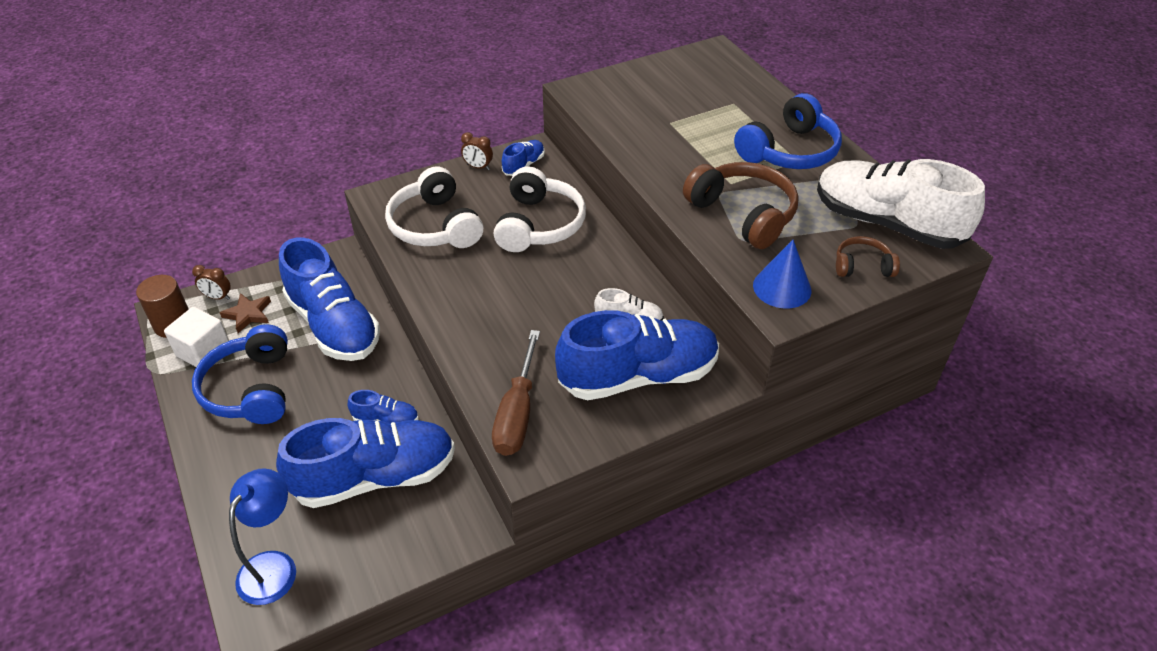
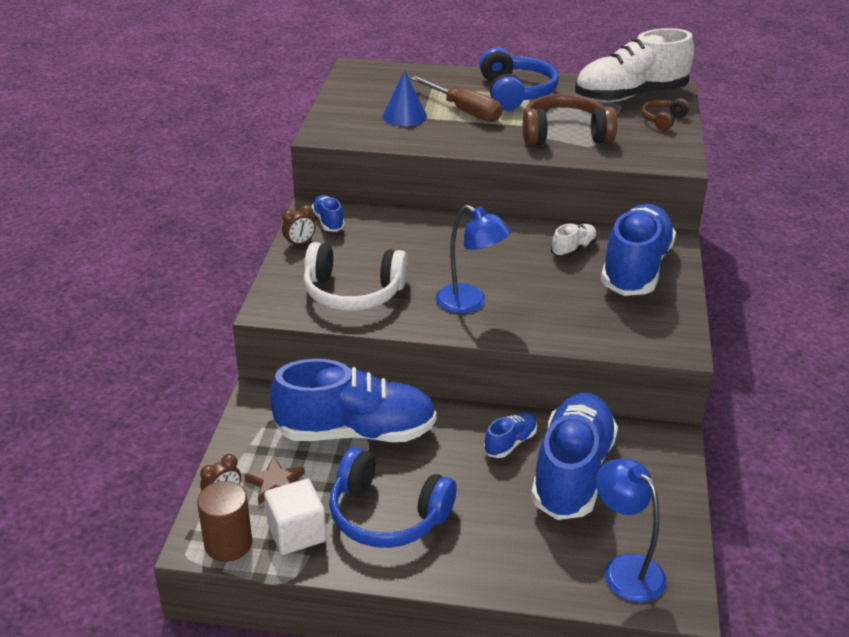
camera: 55 degrees left, 10 degrees down
(478, 294) = (470, 303): none -> blue lamp
(517, 413) = (625, 334): brown screwdriver -> brown screwdriver (465, 111)
(538, 224) = (416, 244): white headphones -> none
(782, 287) = (655, 152): blue cone -> blue cone (404, 116)

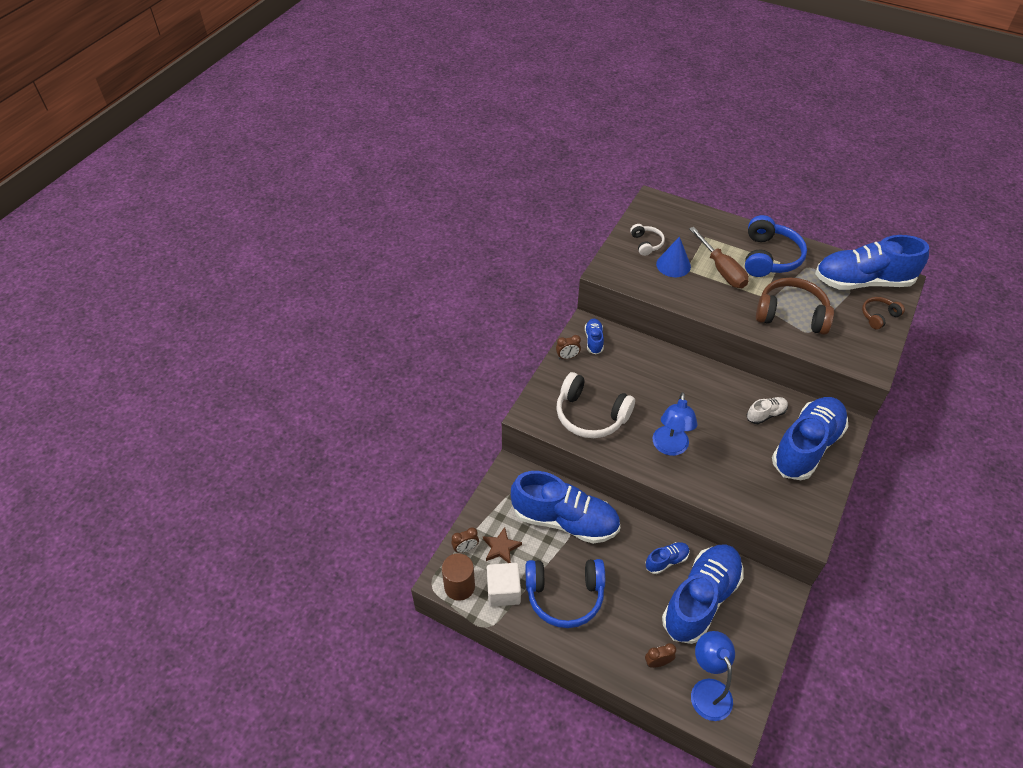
camera: 20 degrees right, 15 degrees up
(363, 103) = (646, 243): none -> white headphones
(387, 515) = (564, 595): blue headphones -> blue headphones turned 45 degrees counterclockwise
(470, 303) = (670, 447): blue lamp -> blue lamp turned 45 degrees clockwise
(545, 556) = (657, 662): none -> brown clock
(630, 96) = (862, 281): white shoe -> blue shoe

